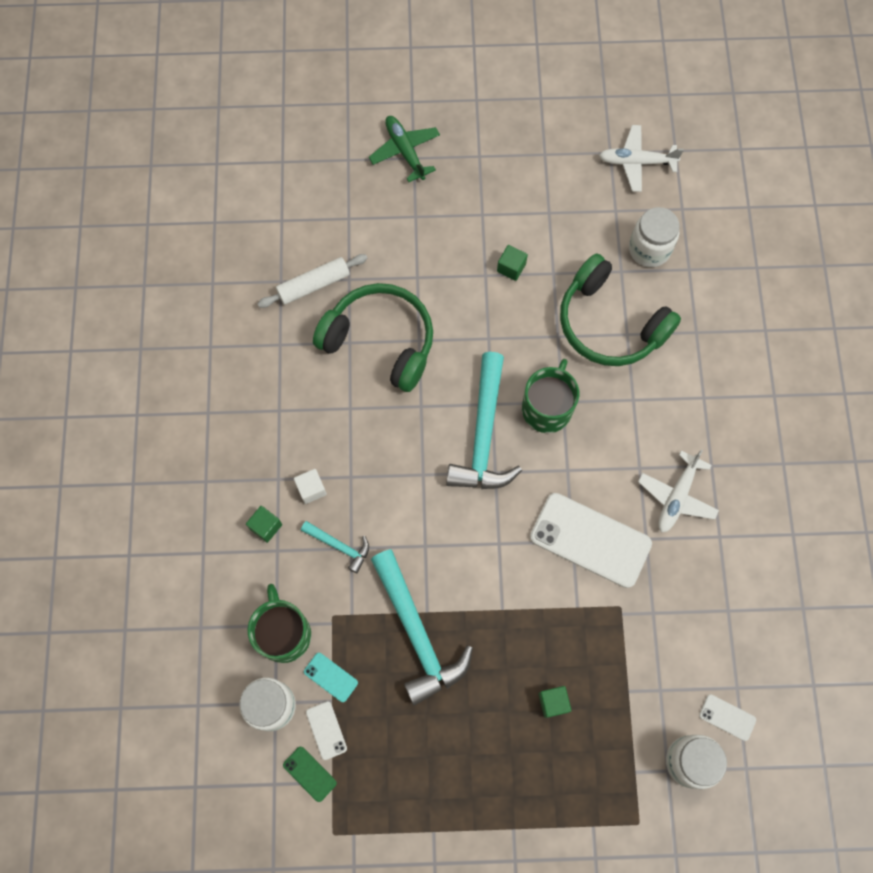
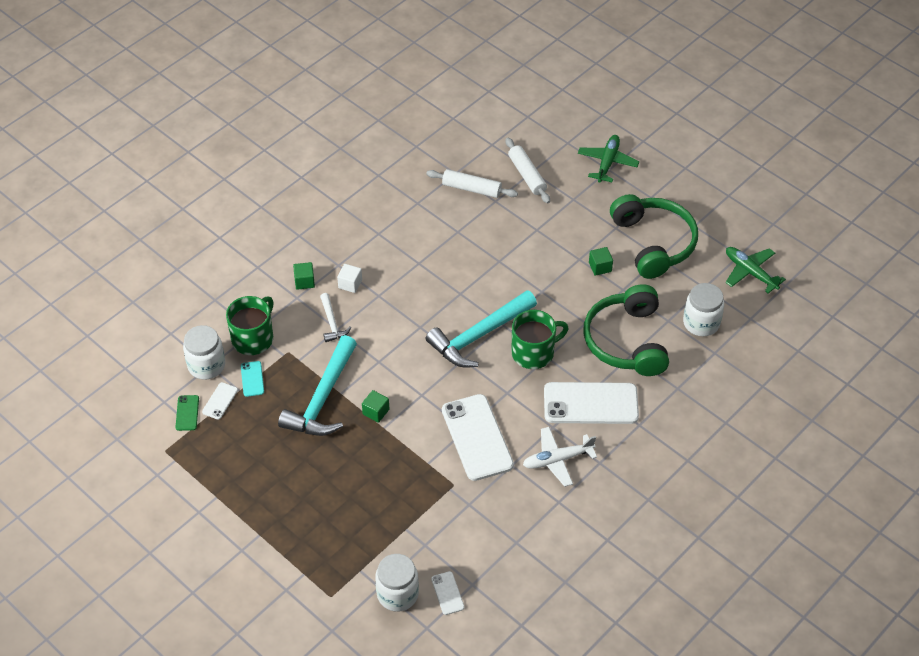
camera: 45 degrees right, 20 degrees down
(339, 546) = (332, 323): turquoise hammer -> white hammer
(348, 226) = (527, 175): none -> white rolling pin
(381, 341) = (476, 244): green headphones -> green headphones (653, 243)
(553, 702) = (356, 496): green cube -> green cube (376, 412)
(636, 162) = (750, 272): white plane -> green plane
(645, 414) = (590, 403): none -> white phone

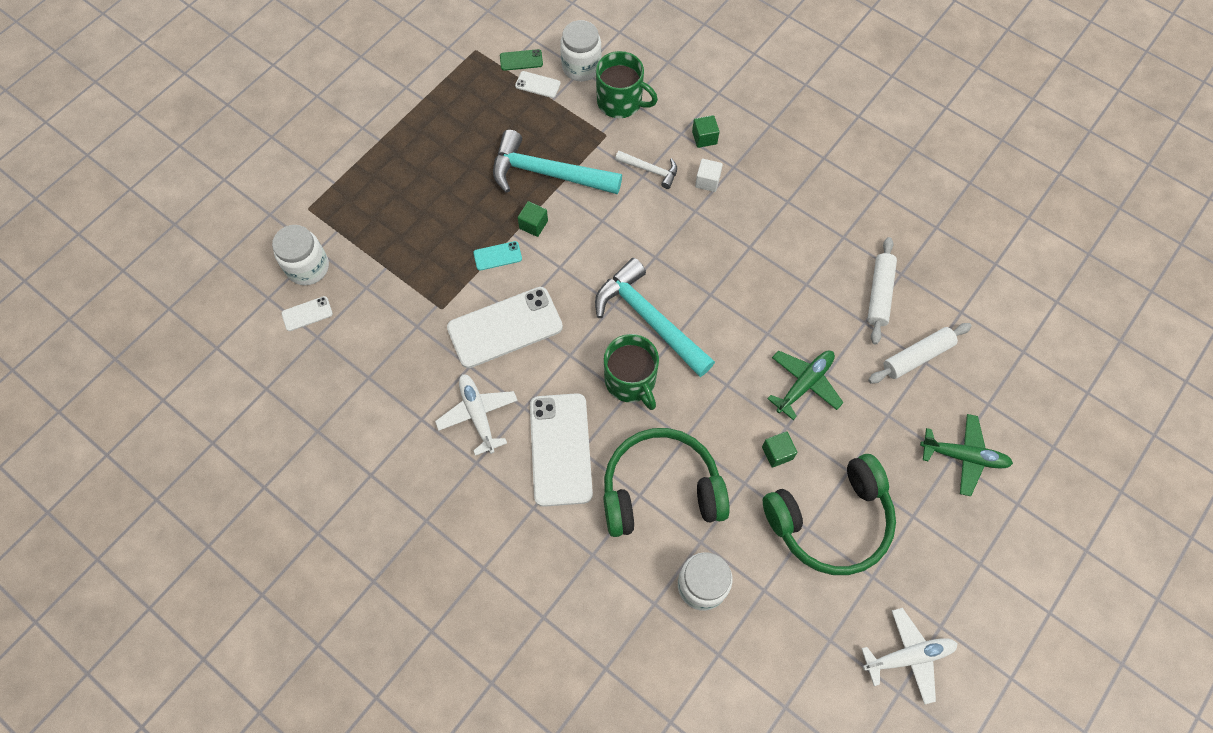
camera: 85 degrees right, 15 degrees up
(252, 379) = (568, 108): turquoise phone -> turquoise phone (497, 256)
(332, 323) = (650, 170): white hammer -> white hammer turned 135 degrees counterclockwise
(749, 215) = (908, 656): none -> white plane
(750, 272) = (800, 656): green plane -> green plane (804, 384)

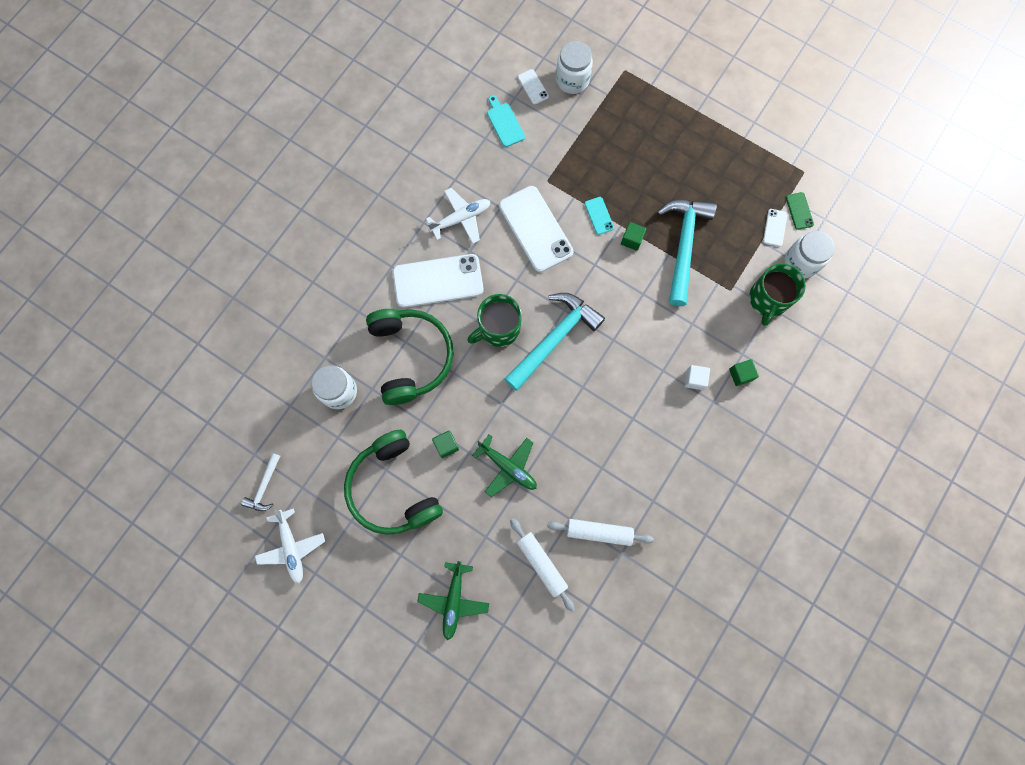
camera: 85 degrees right, 10 degrees up
(351, 351) = (504, 123): none -> turquoise cutting board
(650, 170) = (699, 330): white hammer -> white hammer (264, 486)

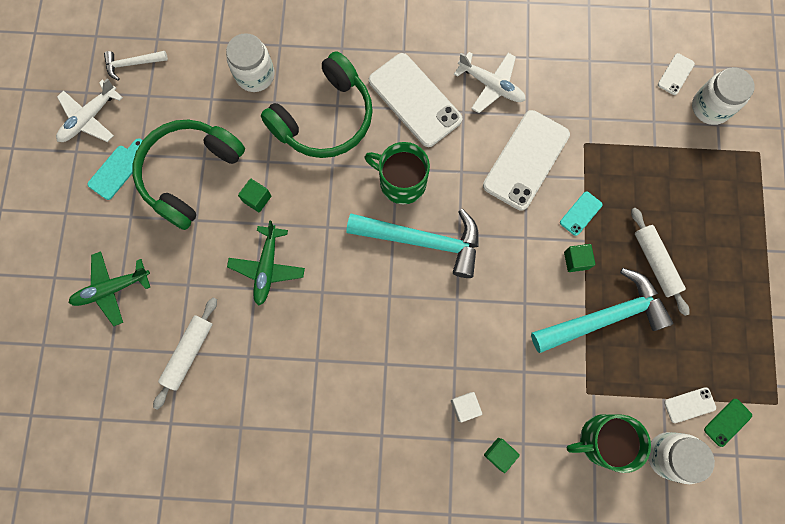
camera: 60 degrees right, 0 degrees up
(504, 123) = (618, 69): turquoise cutting board -> turquoise cutting board (117, 170)
(599, 532) = (249, 393): white rolling pin -> white rolling pin (655, 262)

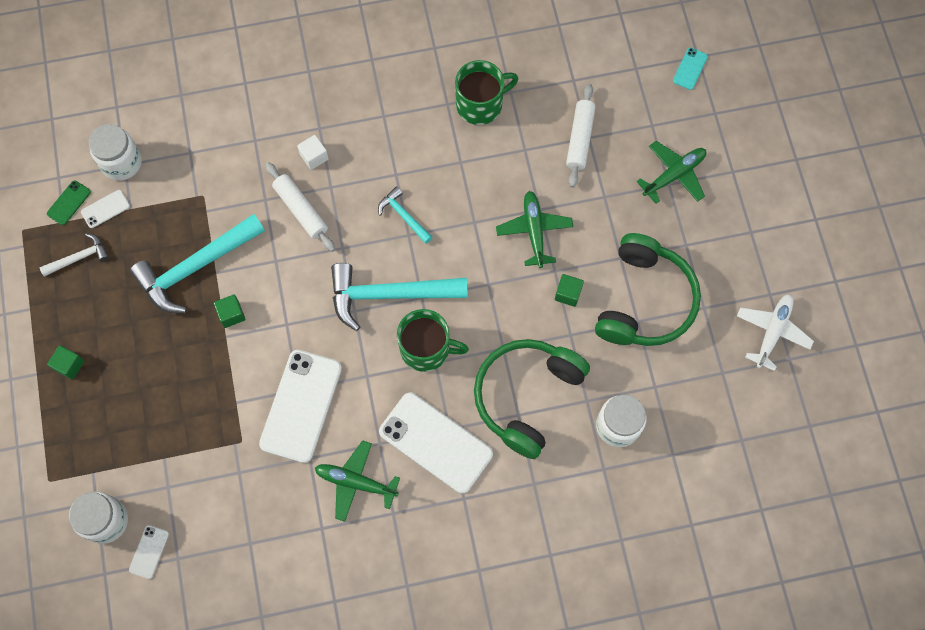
camera: 165 degrees right, 5 degrees down
(117, 170) = (720, 286): turquoise cutting board -> none
(133, 64) = (754, 403): white hammer -> white hammer (79, 257)
(389, 316) = (403, 216): none -> turquoise hammer
(491, 85) = (355, 482): white plane -> green plane
(499, 454) = (275, 127): green cube -> green cube (69, 365)
(580, 213) = (234, 363): turquoise phone -> turquoise phone (690, 69)
(602, 440) = (183, 160): green mug -> green mug (480, 104)
(655, 262) = (151, 332): white rolling pin -> white rolling pin (301, 210)

